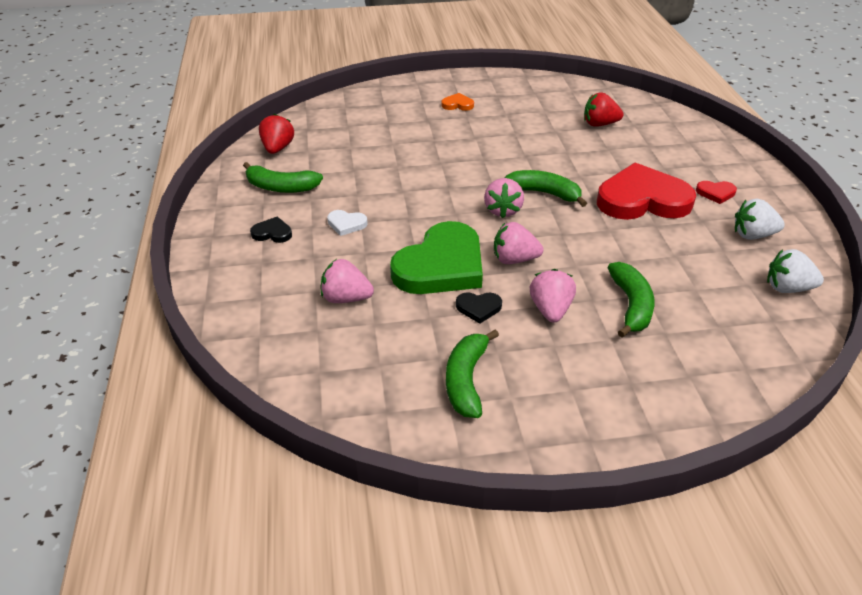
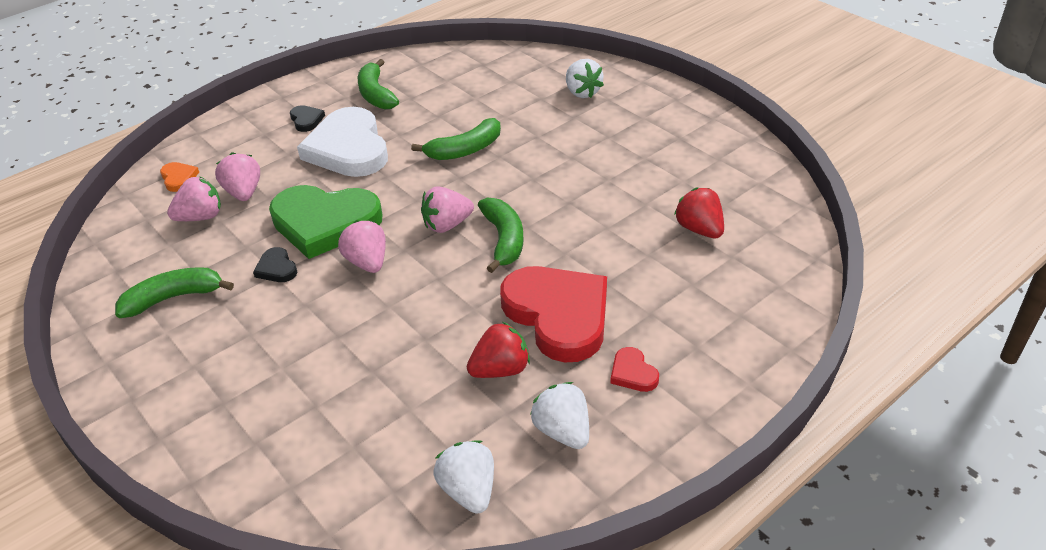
camera: 60 degrees right, 0 degrees up
(277, 148) = (434, 66): red strawberry -> red strawberry (500, 369)
(346, 224) = (348, 149): white heart -> white heart, size x2.44
(401, 106) = (582, 92): none -> white strawberry
(457, 105) = (626, 121): orange heart -> orange heart (178, 178)
(550, 310) = (302, 313): pink strawberry -> pink strawberry (201, 217)
(631, 305) = (346, 366): green banana -> green banana (465, 150)

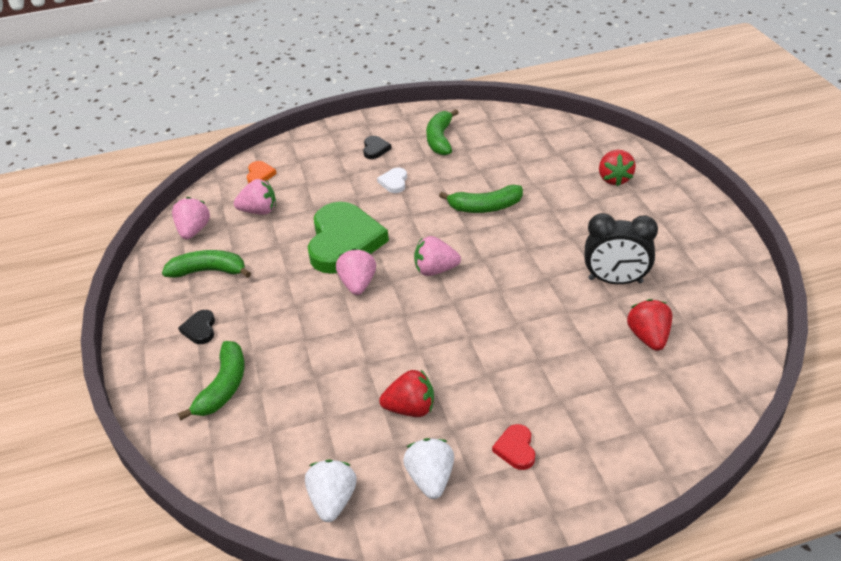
camera: 25 degrees right, 0 degrees up
(244, 193) = (299, 199): pink strawberry -> pink strawberry (194, 231)
(276, 268) = (290, 269): black heart -> black heart (200, 329)
(325, 223) = (344, 241): green heart -> green heart turned 120 degrees counterclockwise
(348, 149) = (394, 182): white heart -> white heart, size x0.41
(504, 240) = (474, 296): green banana -> green banana (224, 387)
(558, 315) = (482, 377): red heart -> none
(582, 92) = (614, 179): white strawberry -> red strawberry
(638, 186) = (615, 281): none -> black clock

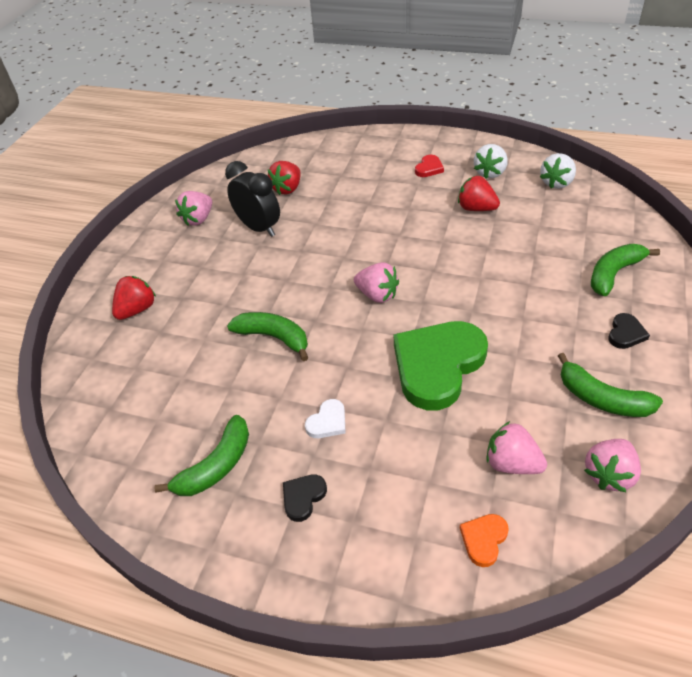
camera: 145 degrees left, 5 degrees up
(358, 284) = (453, 312): pink strawberry -> pink strawberry (198, 219)

